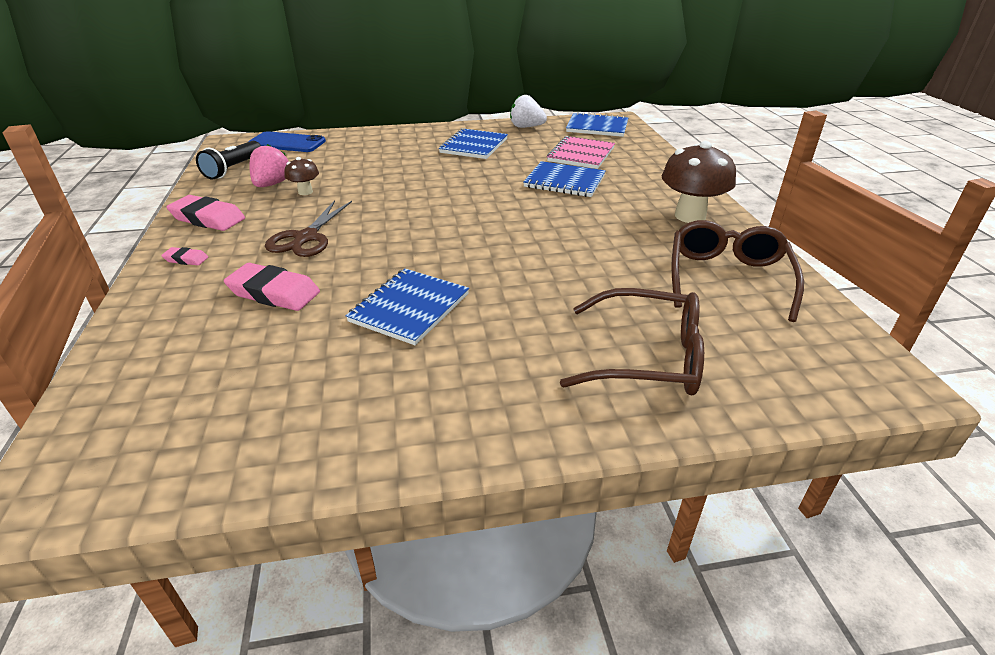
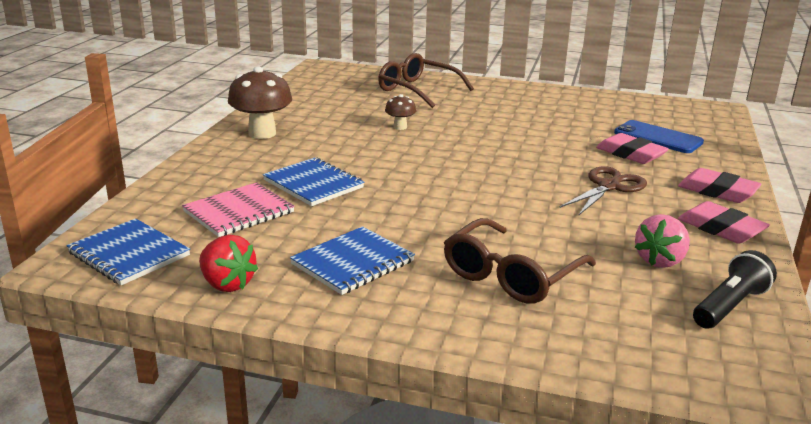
camera: 155 degrees left, 10 degrees down
(186, 259) = (717, 191): pink eraser -> pink eraser, size x2.00
(287, 143) = (656, 354): blue phone -> blue phone (658, 137)
(305, 192) = (613, 238): brown mushroom -> brown mushroom (400, 127)
(409, 308) = (534, 129): blue notebook -> none
(526, 127) = (227, 284): white strawberry -> red strawberry
(727, 279) = (316, 102): brown glasses -> brown glasses (511, 275)

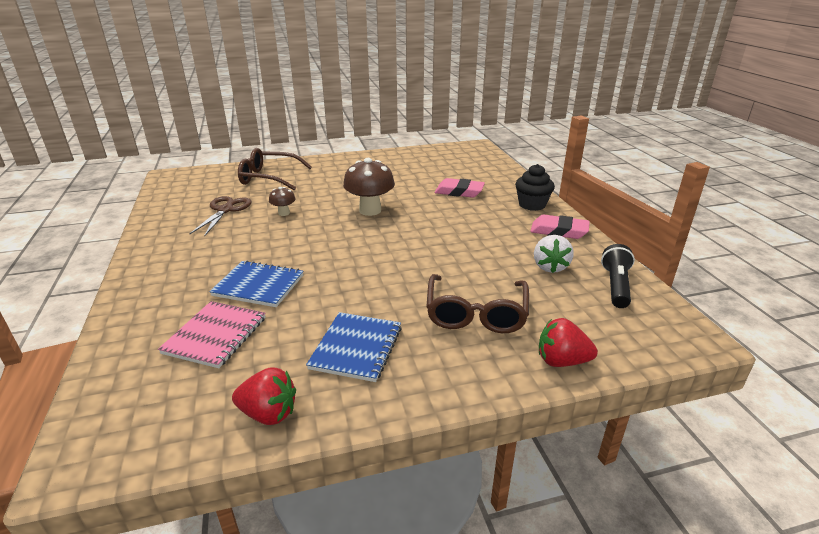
camera: 30 degrees left, 5 degrees up
(129, 254) = (141, 422): blue notebook -> none
(262, 133) = (170, 251): brown mushroom -> brown mushroom (370, 210)
(561, 349) = (561, 361): none -> red strawberry
(608, 187) = (469, 220): brown scissors -> brown scissors (225, 210)
(658, 137) = (463, 175): blue phone -> none
(660, 260) = (550, 267): pink strawberry -> white strawberry
(717, 191) = (532, 205): pink eraser -> black cupcake

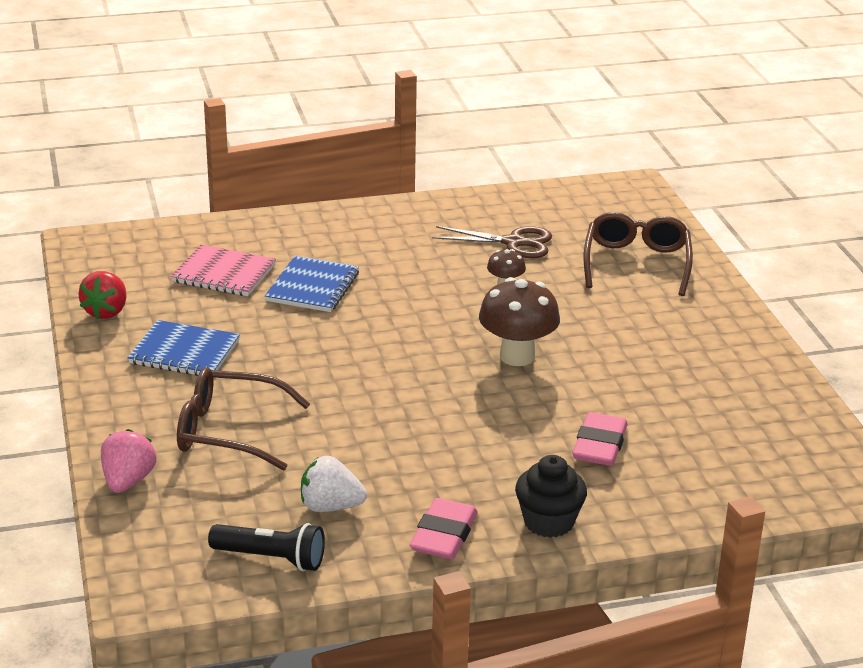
camera: 90 degrees right, 0 degrees up
(561, 361) = (128, 481): red strawberry -> pink strawberry

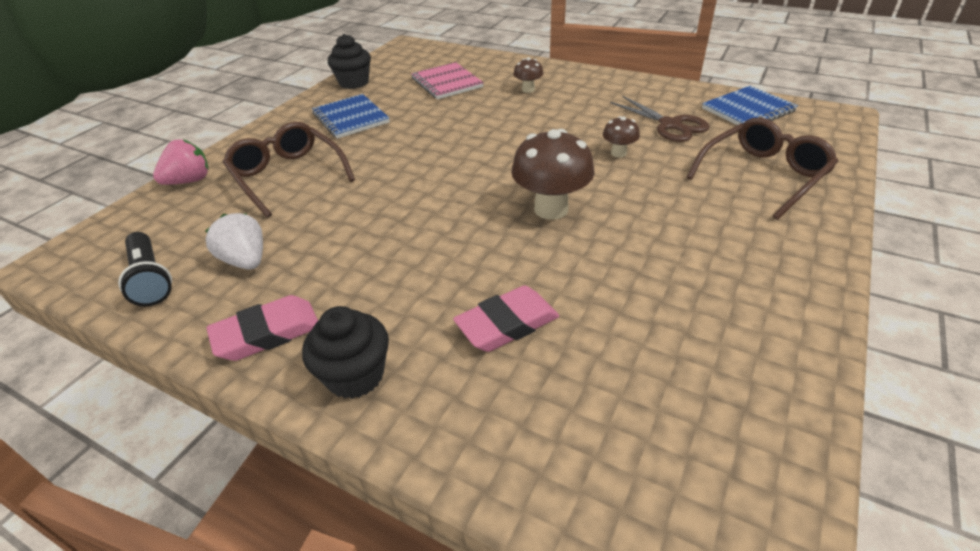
camera: 45 degrees right, 10 degrees up
(106, 312) = (354, 82): red strawberry -> black cupcake
(313, 287) = (484, 107): blue notebook -> blue notebook (748, 110)
(328, 251) = (528, 90): none -> brown mushroom

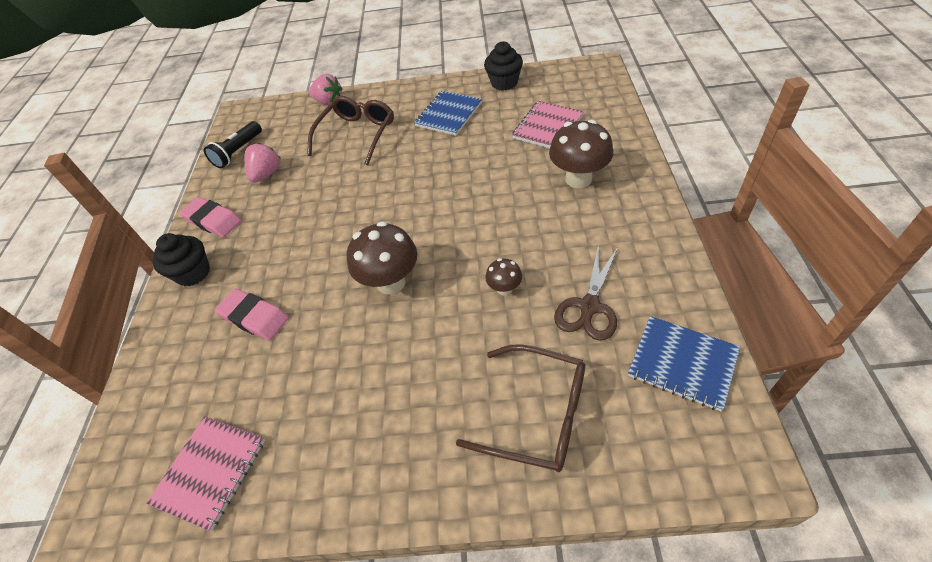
camera: 65 degrees right, 10 degrees up
(246, 261) = (266, 174): white strawberry -> pink strawberry
(528, 90) = (578, 179): brown mushroom -> brown mushroom, size x1.94
(734, 414) = (210, 472): none -> pink notebook

